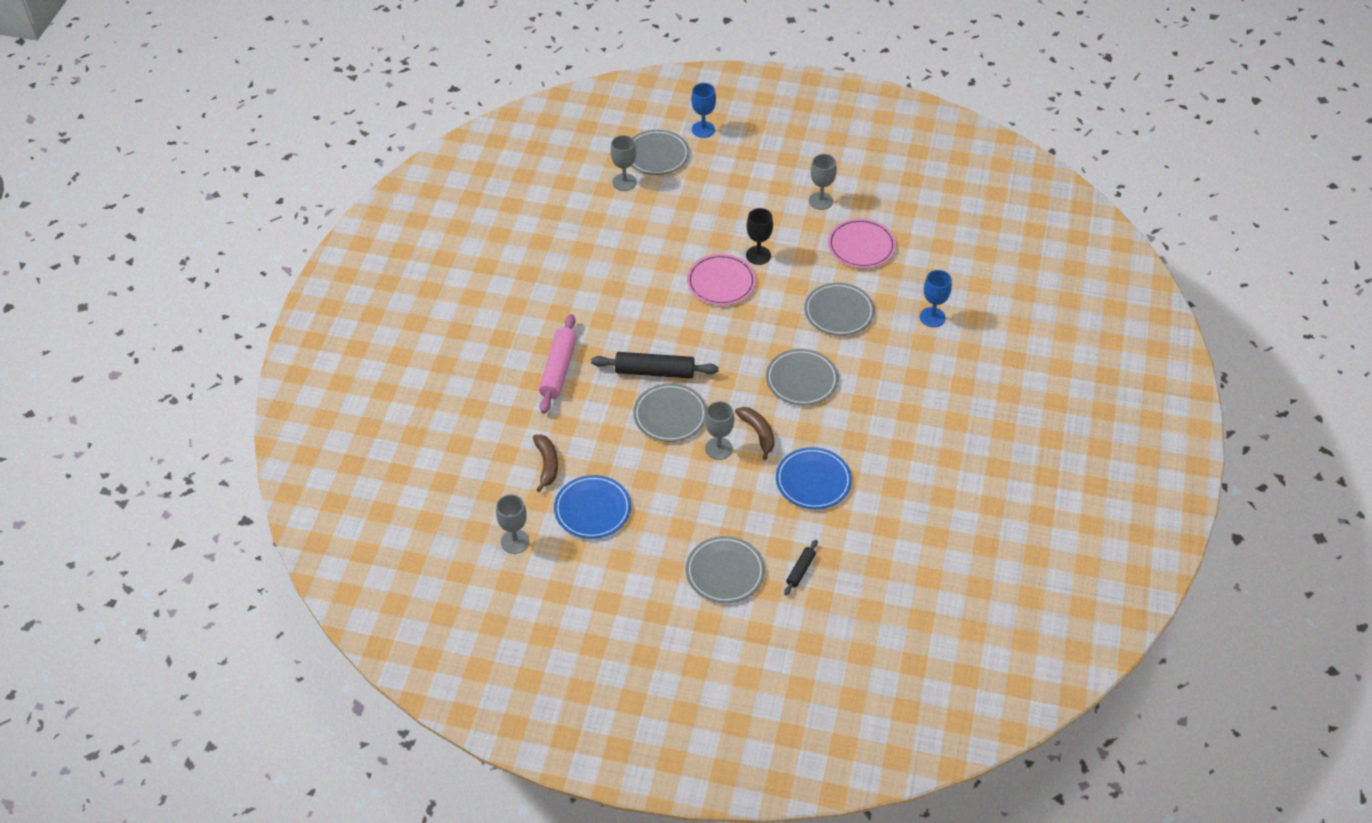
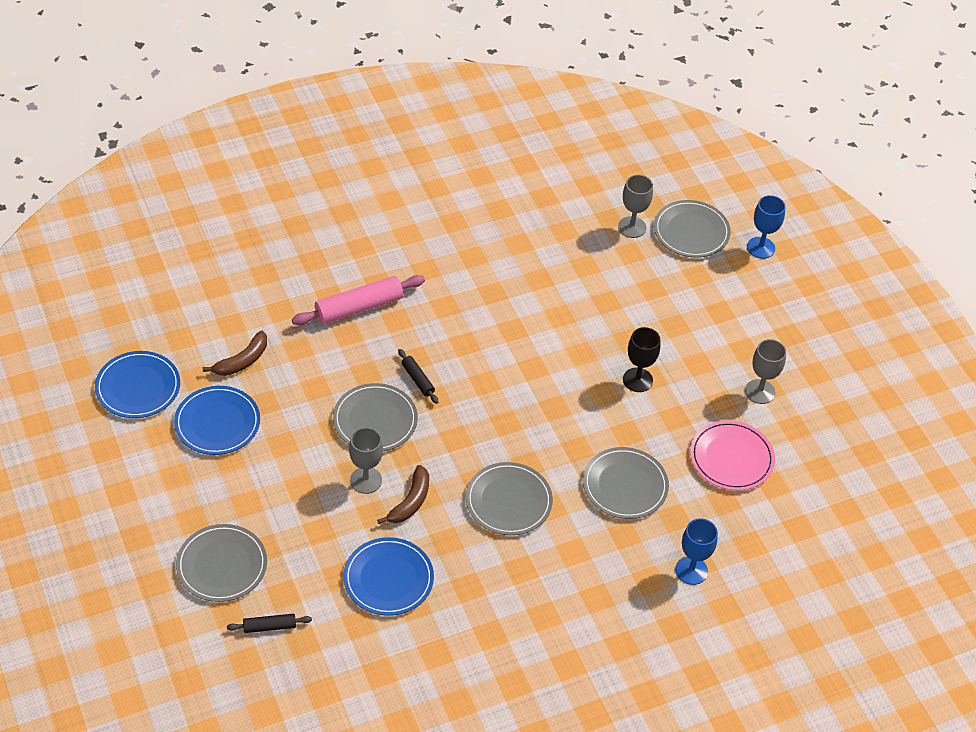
camera: 50 degrees right, 0 degrees up
(515, 541) = (138, 387): grey goblet -> blue plate
(655, 371) = (418, 379): black rolling pin -> black rolling pin, size x0.52
(721, 282) = (575, 369): pink plate -> none

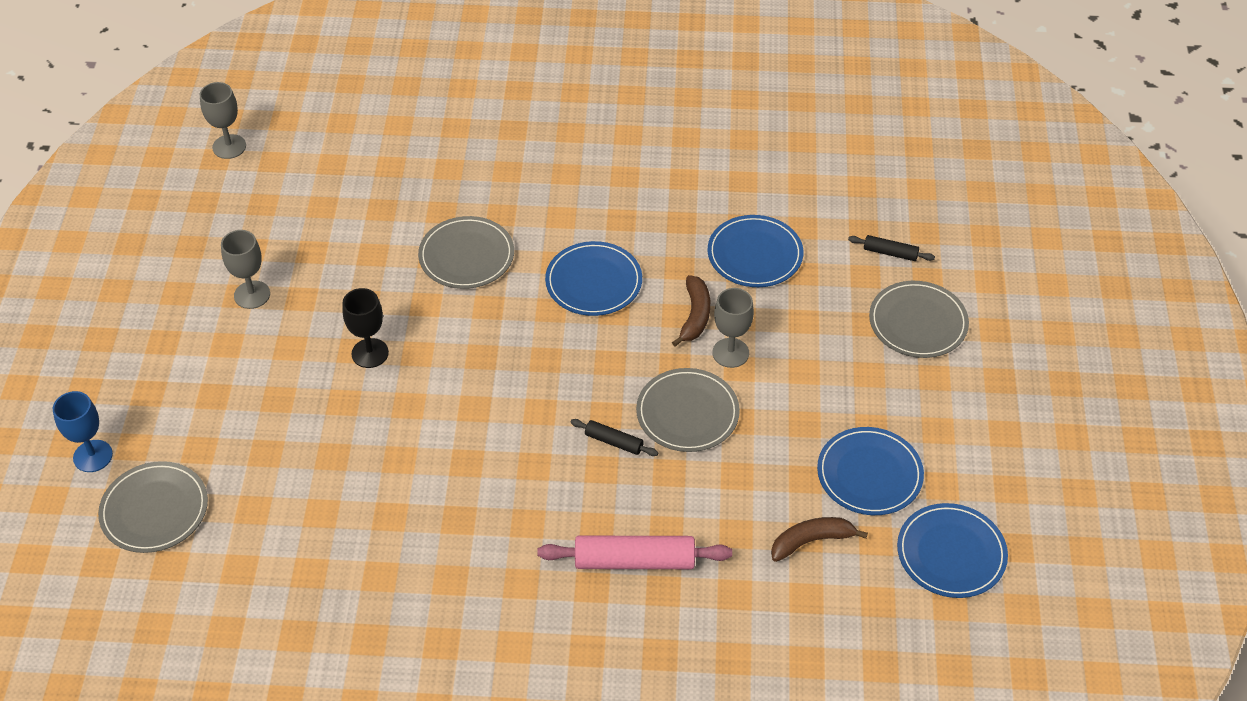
camera: 150 degrees left, 0 degrees up
(410, 502) = (695, 316): brown banana -> brown banana turned 135 degrees clockwise
(418, 379) = (614, 442): black rolling pin -> black rolling pin turned 60 degrees counterclockwise
(508, 501) = (593, 282): grey plate -> blue plate
(632, 227) = (221, 544): grey goblet -> grey goblet (229, 146)
(691, 570) = (462, 165): blue goblet -> none
(731, 458) = (340, 243): pink plate -> none

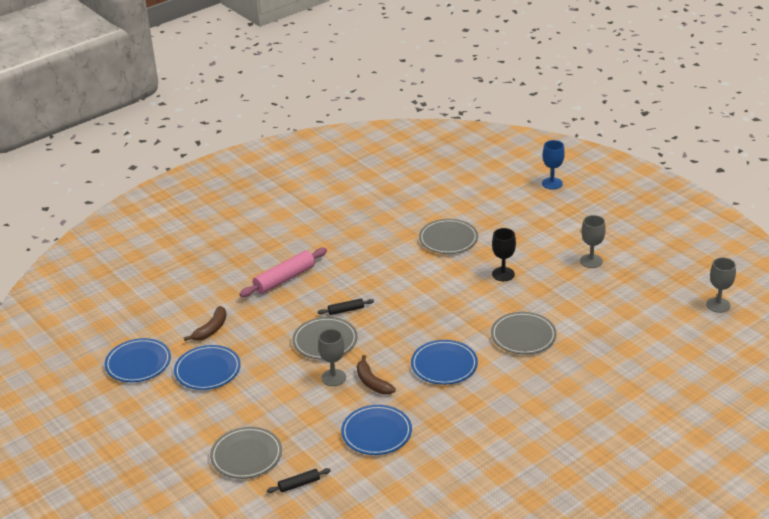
camera: 140 degrees right, 15 degrees down
(154, 510) = (500, 185): grey plate -> grey plate (448, 239)

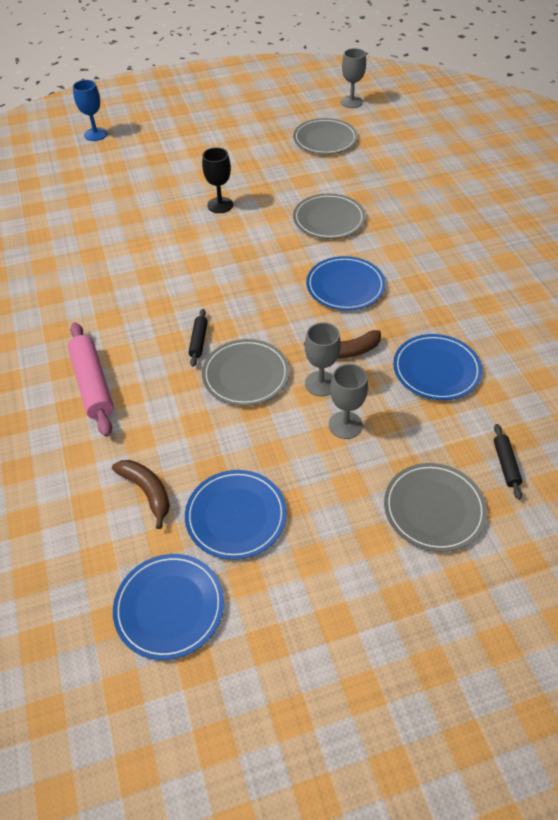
camera: 70 degrees left, 15 degrees up
(448, 239) = (128, 226): grey plate -> grey plate (325, 139)
(591, 261) = (240, 147): grey goblet -> grey goblet (345, 425)

